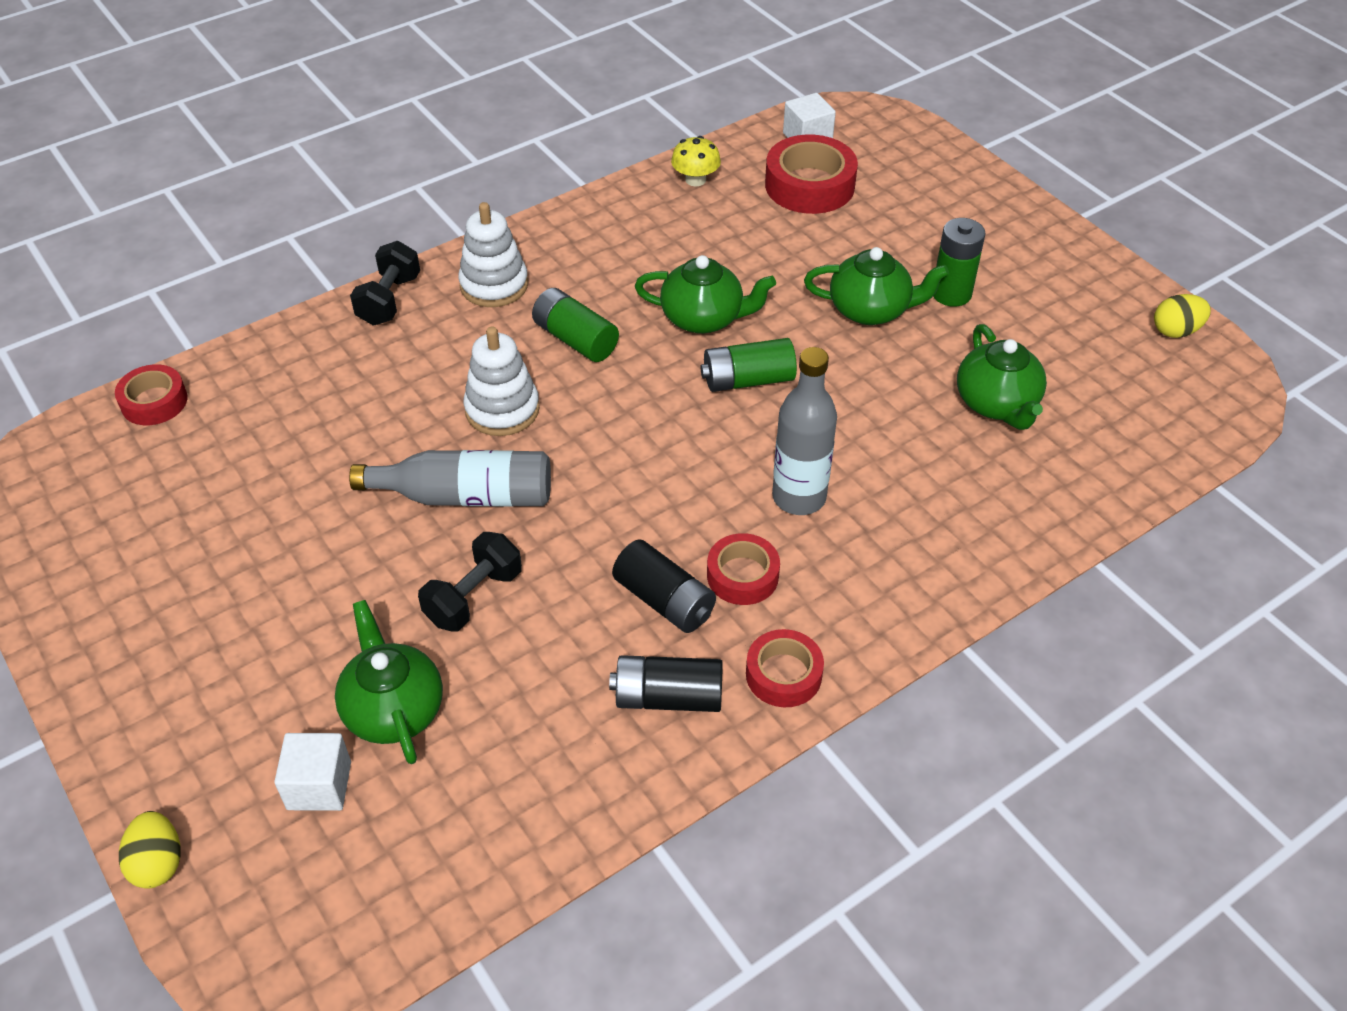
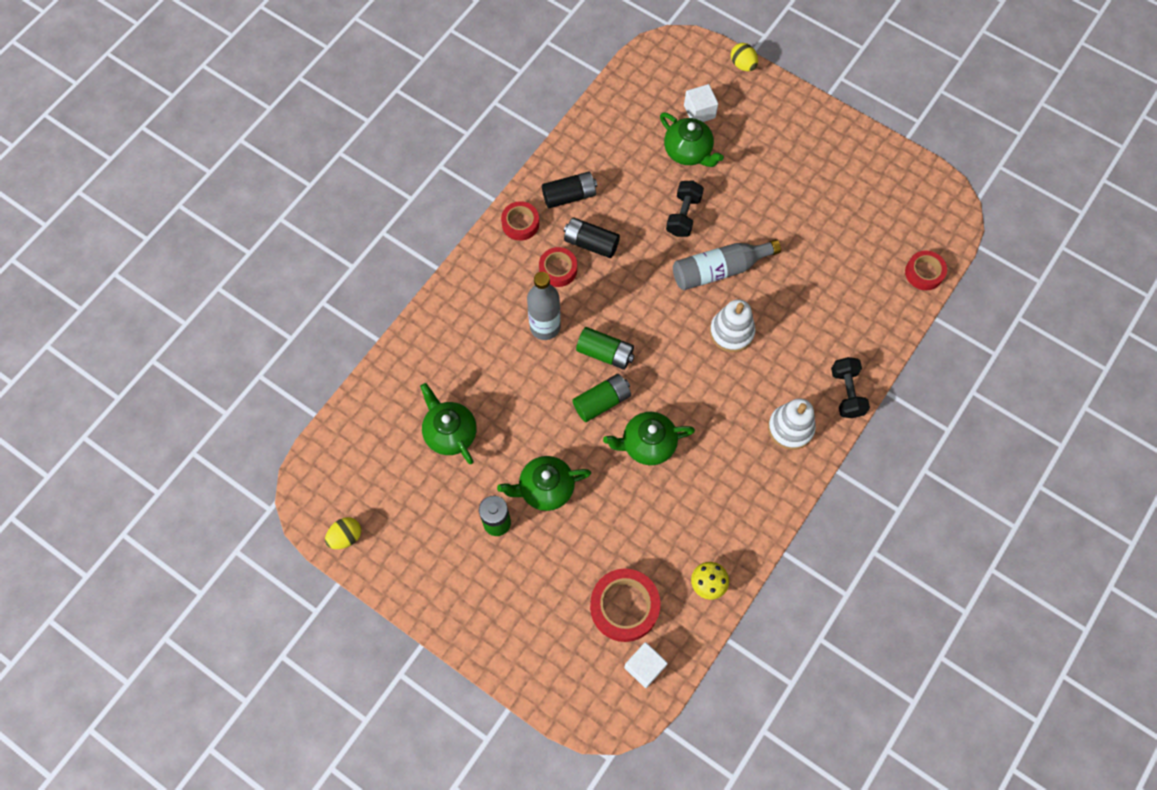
camera: 160 degrees right, 20 degrees up
(575, 339) = (717, 399): green battery -> green battery (605, 353)

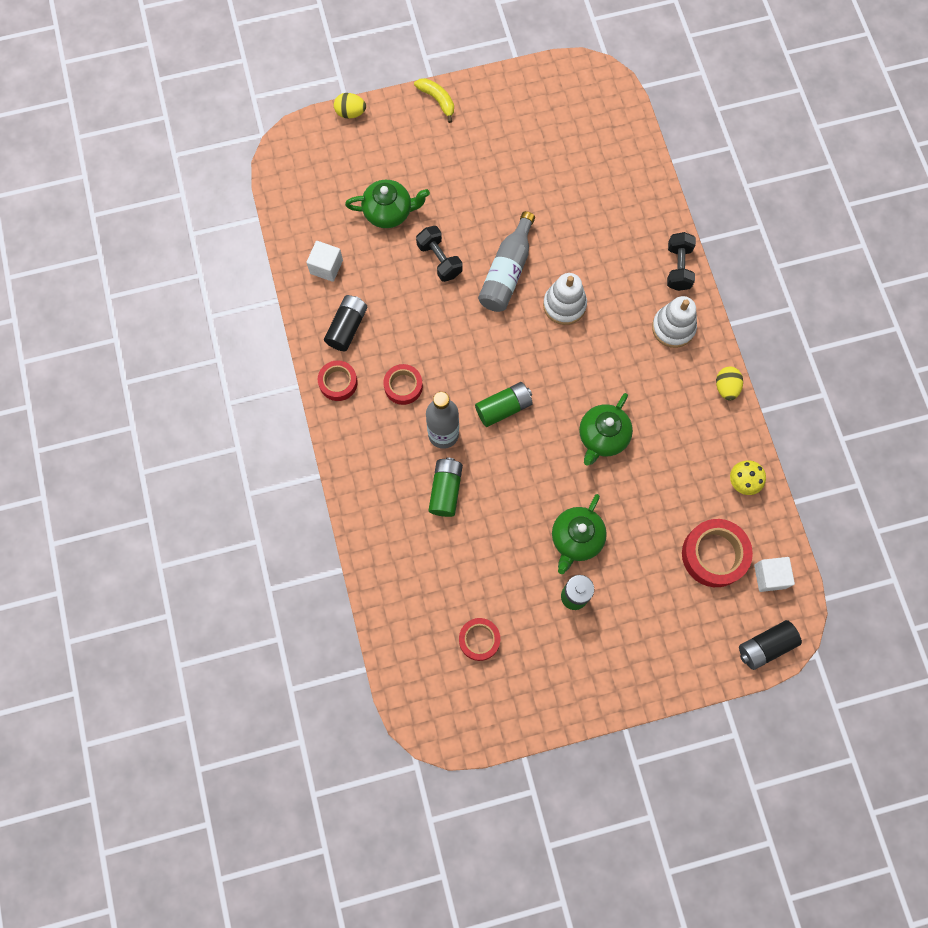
camera: 50 degrees left, 5 degrees up
(346, 537) = (491, 722): yellow egg -> yellow egg (726, 387)
(450, 433) = (471, 575): green teapot -> none
(591, 243) = (402, 344): black battery -> black battery (765, 646)
(602, 402) = (541, 442): green battery -> green battery (446, 490)
(699, 112) = (362, 176): white cube -> white cube (326, 267)
(813, 113) = (437, 100): none -> yellow banana
(846, 393) = (678, 267): black dumbbell -> black dumbbell turned 60 degrees clockwise
(924, 273) = (632, 138): red tape -> red tape (479, 640)

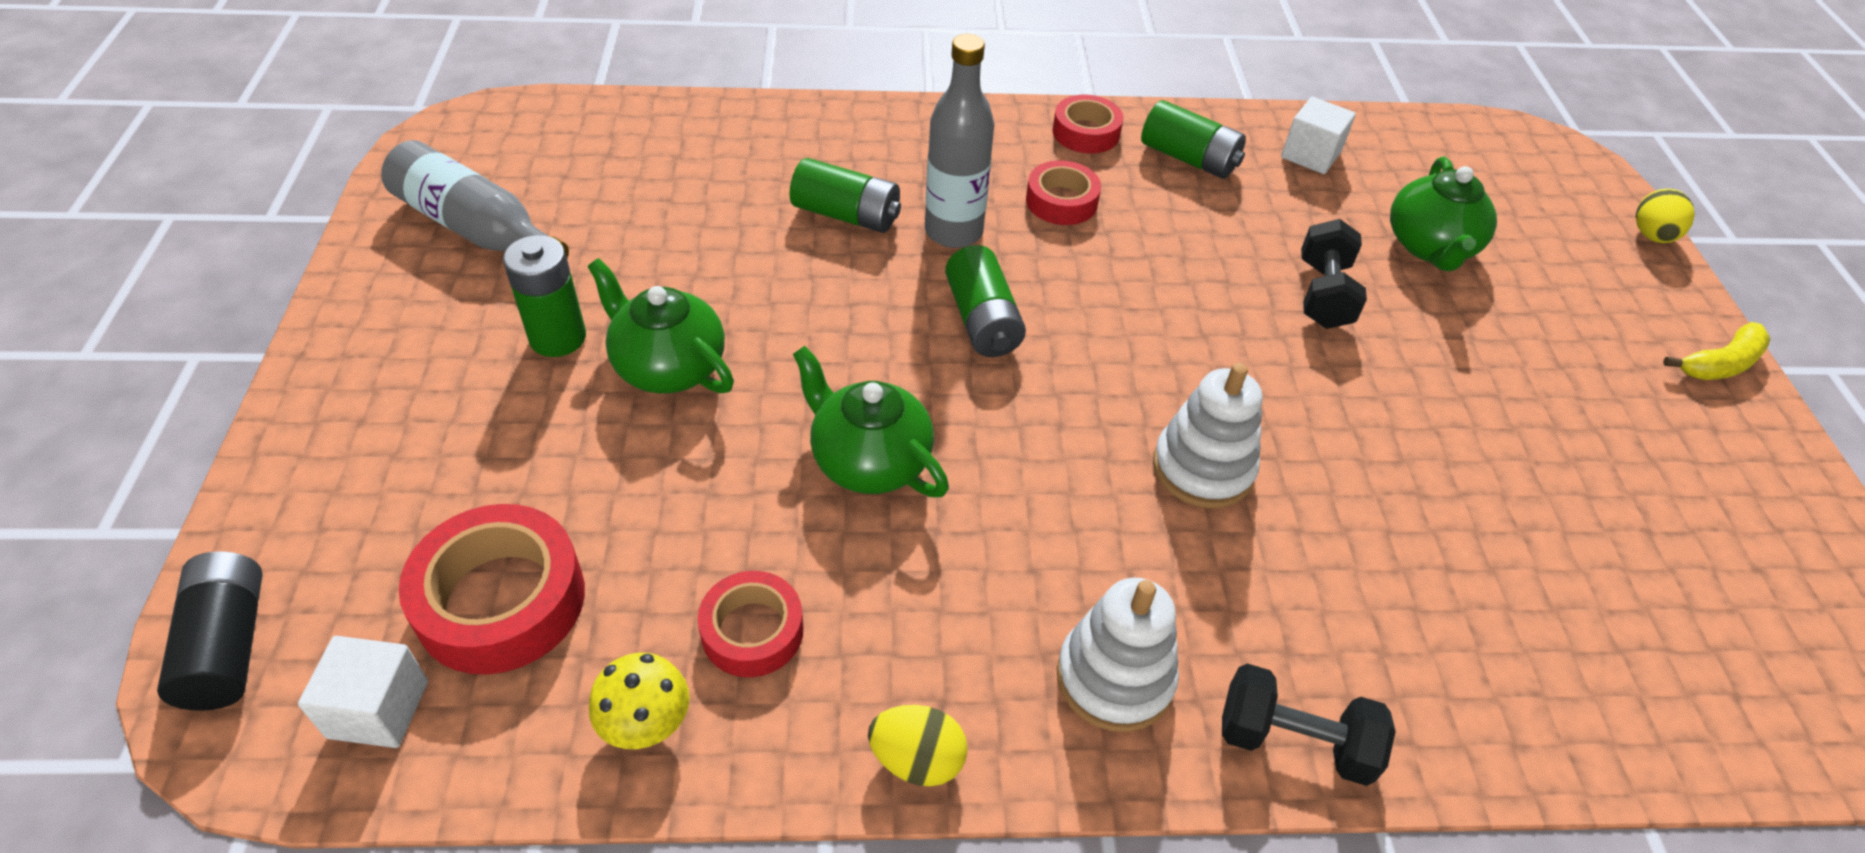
camera: 100 degrees right, 25 degrees down
(347, 327) = (1188, 158): black battery -> green battery
(439, 260) = (1323, 294): black dumbbell -> black dumbbell turned 60 degrees counterclockwise
(479, 640) = (560, 202): red tape -> red tape (752, 631)
(507, 272) = (1292, 389): grey bottle -> grey bottle (477, 228)

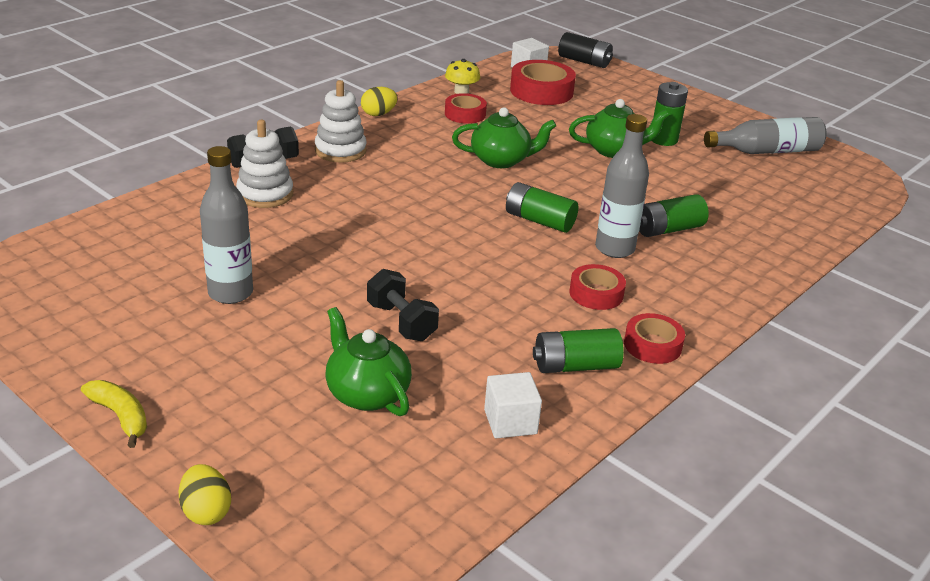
camera: 135 degrees right, 15 degrees down
(1203, 468) = (376, 216): white stacking toy -> white stacking toy (265, 194)
(1519, 456) = (230, 293): none -> grey bottle
(1719, 364) = (121, 416): yellow banana -> yellow banana turned 120 degrees clockwise

